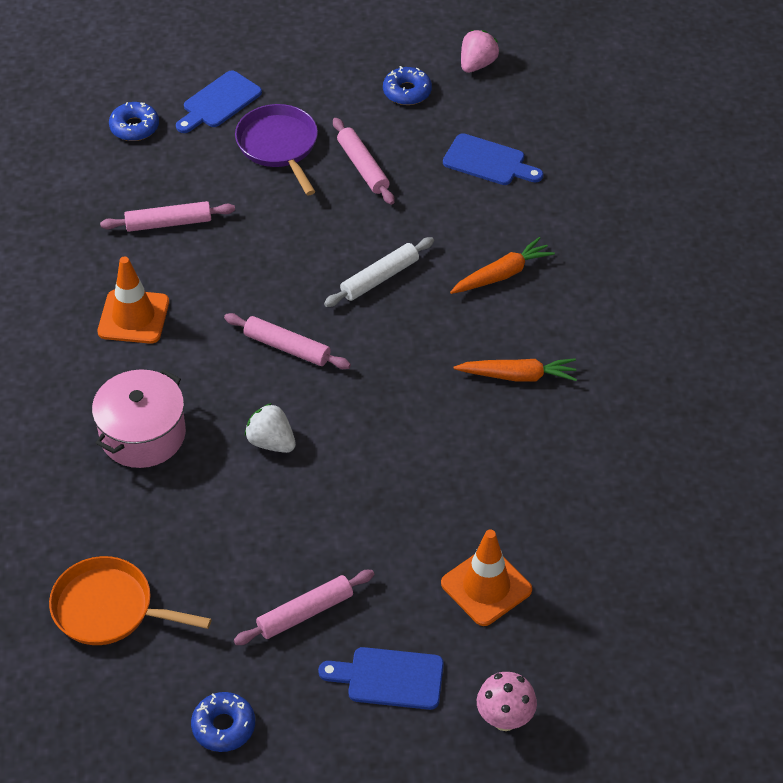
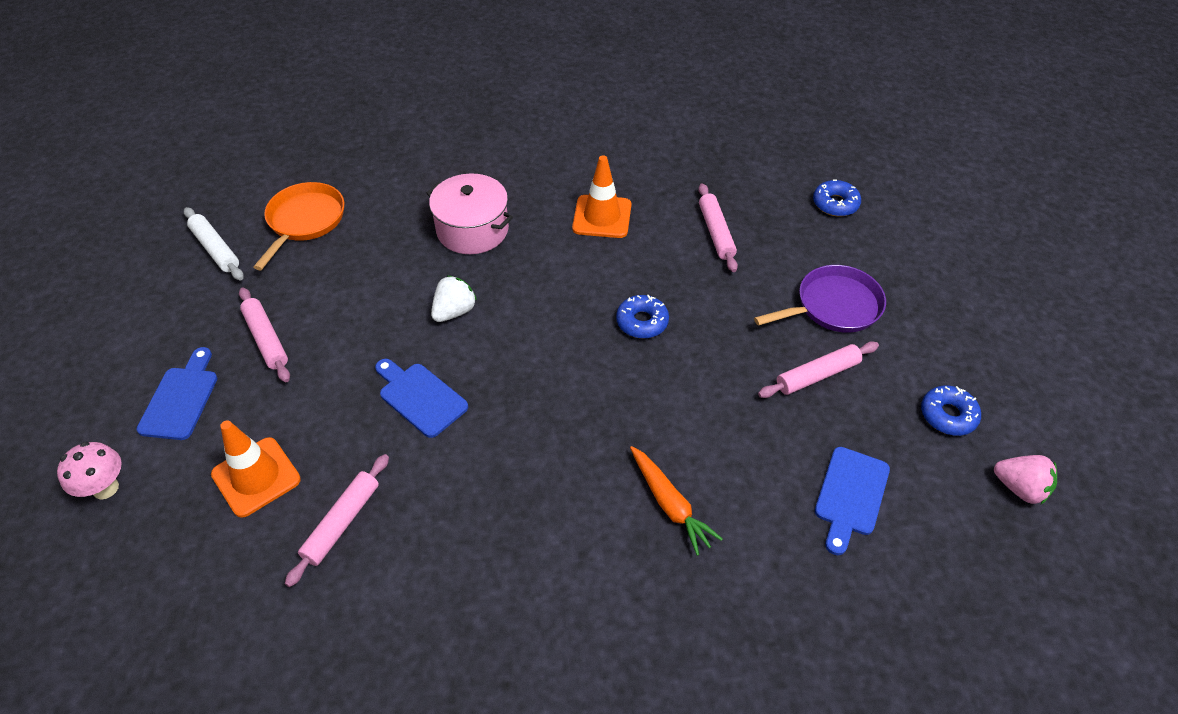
camera: 90 degrees right, 0 degrees up
(219, 102) = (885, 259): blue cutting board -> blue cutting board (420, 397)
(223, 726) = (175, 291): blue donut -> blue donut (642, 322)
(287, 347) = (565, 319): pink rolling pin -> pink rolling pin (342, 523)
(379, 278) = (657, 390): white rolling pin -> white rolling pin (216, 249)
(518, 376) = (520, 515): orange carrot -> none

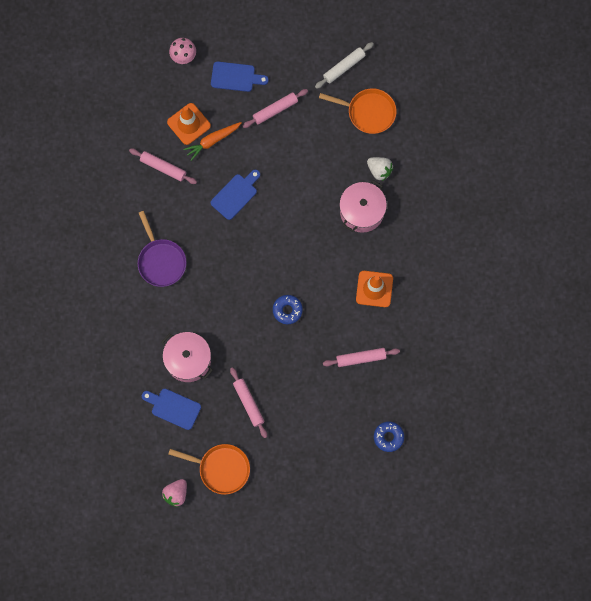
camera: 90 degrees right, 25 degrees up
(454, 311) = (295, 207): white strawberry -> white strawberry (379, 170)
(670, 504) = (170, 319): orange carrot -> orange carrot (212, 141)
(750, 471) = (188, 360): none -> pink pot
(833, 306) = (299, 421): purple pan -> purple pan (161, 261)
(948, 415) = (221, 468): blue donut -> orange pan

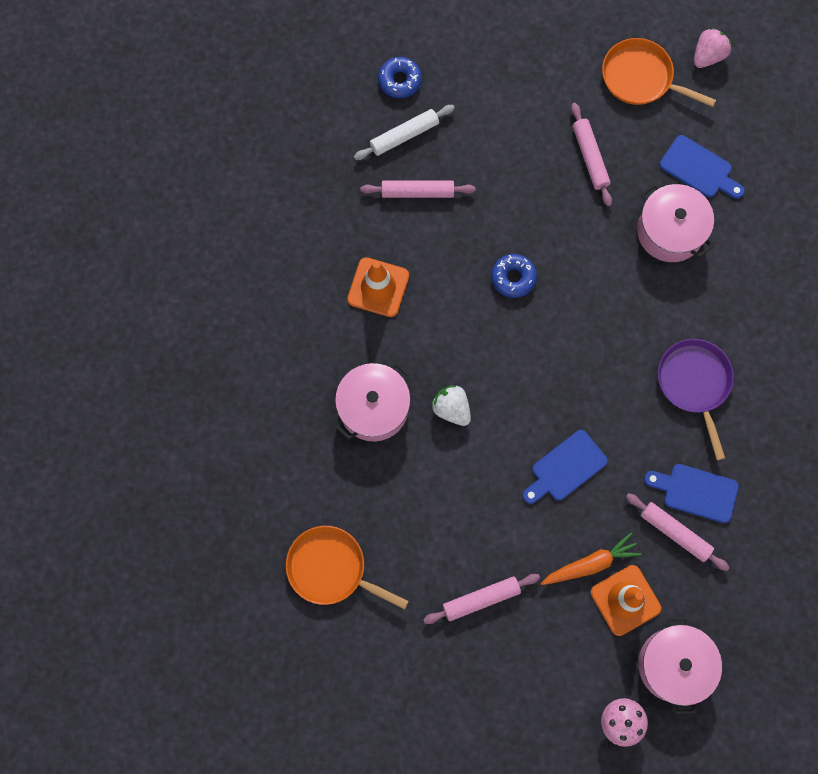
camera: 170 degrees left, 0 degrees up
(155, 93) = (673, 665): none -> pink pot
(235, 77) = (537, 669): blue cutting board -> blue cutting board (696, 492)
(344, 67) = (355, 654): white rolling pin -> white rolling pin (404, 135)
(379, 170) = (333, 468): white strawberry -> white strawberry (451, 408)

